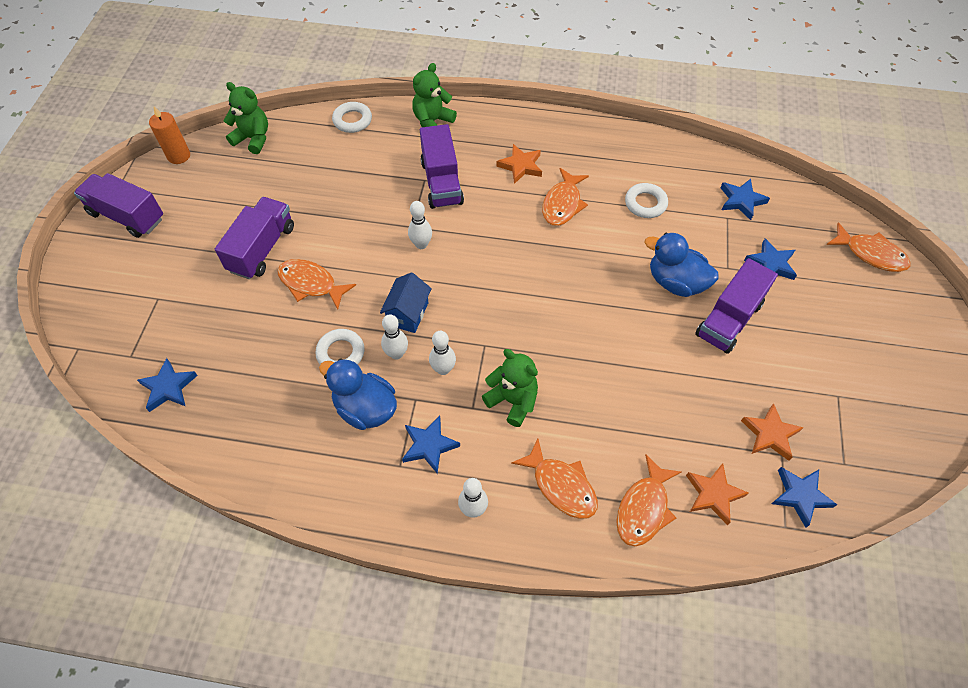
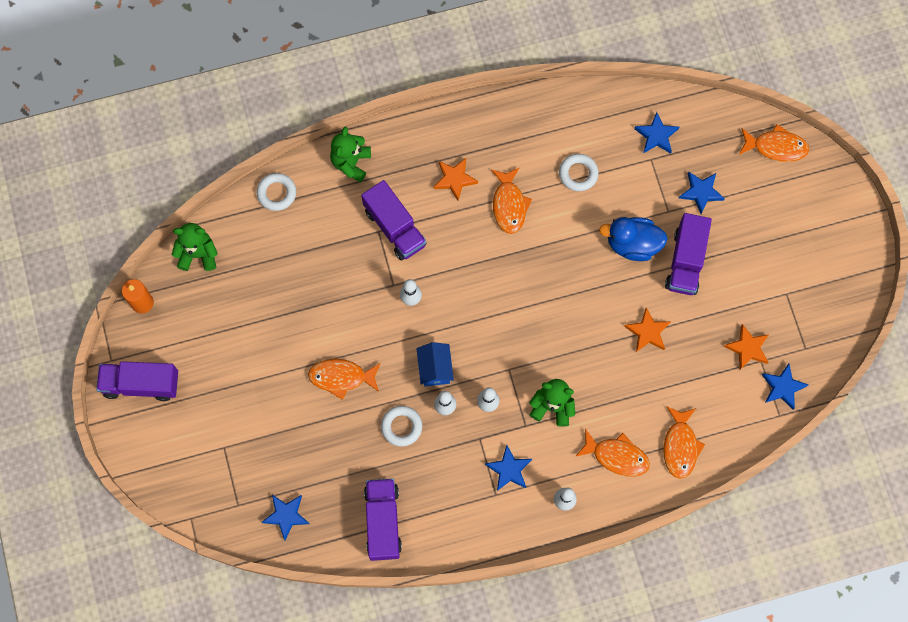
camera: 25 degrees left, 15 degrees up
(262, 249) = (280, 363): purple truck -> purple truck (383, 522)
(365, 408) = (446, 463): blue duck -> none
(713, 494) = (723, 413): orange star -> orange star (647, 332)

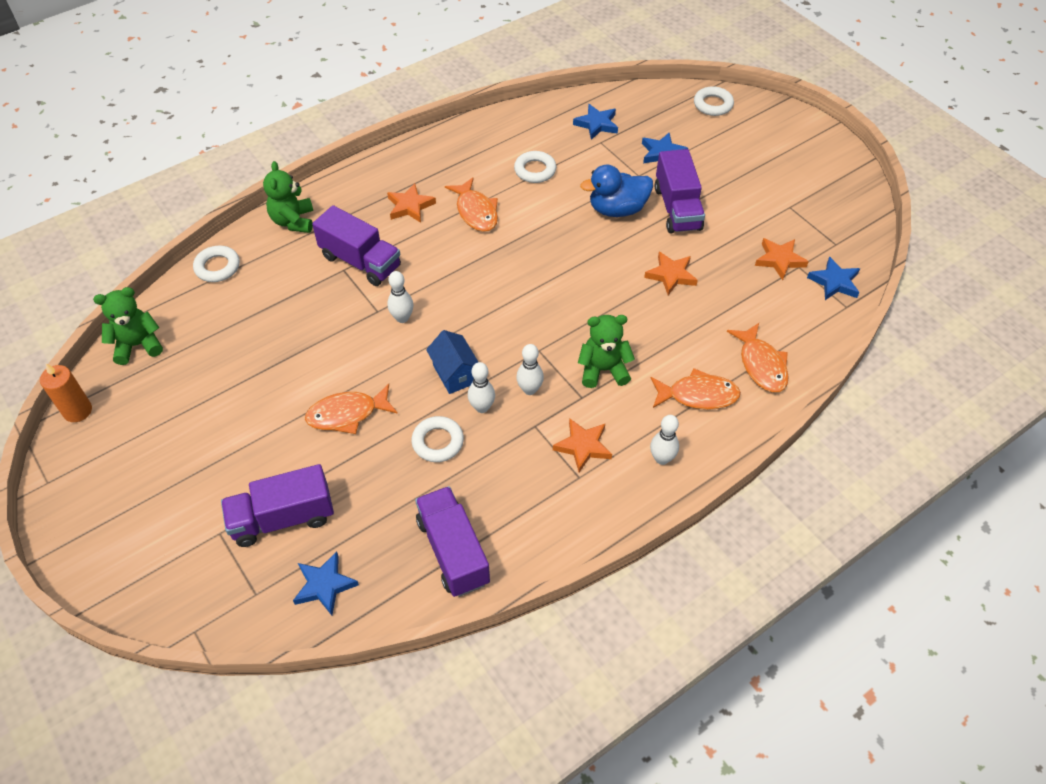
camera: 20 degrees left, 20 degrees down
(141, 384) = (92, 496): purple truck -> purple truck (283, 518)
(509, 469) = (583, 446): blue star -> orange star
(776, 147) = (713, 105): orange fish -> white ring

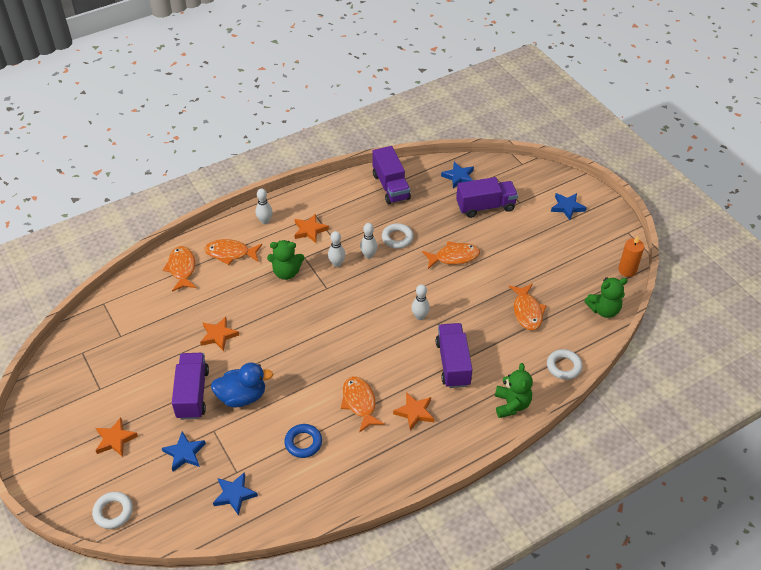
camera: 175 degrees left, 5 degrees down
(249, 335) = (527, 311): none -> orange fish
(360, 261) = (453, 363): purple truck -> purple truck turned 45 degrees clockwise
(455, 374) = (384, 276): blue house -> none
(535, 170) = (303, 443): white ring -> blue ring
(779, 260) = (132, 342): orange star -> orange star (115, 439)
(834, 282) = (101, 322): blue star -> blue star (567, 207)

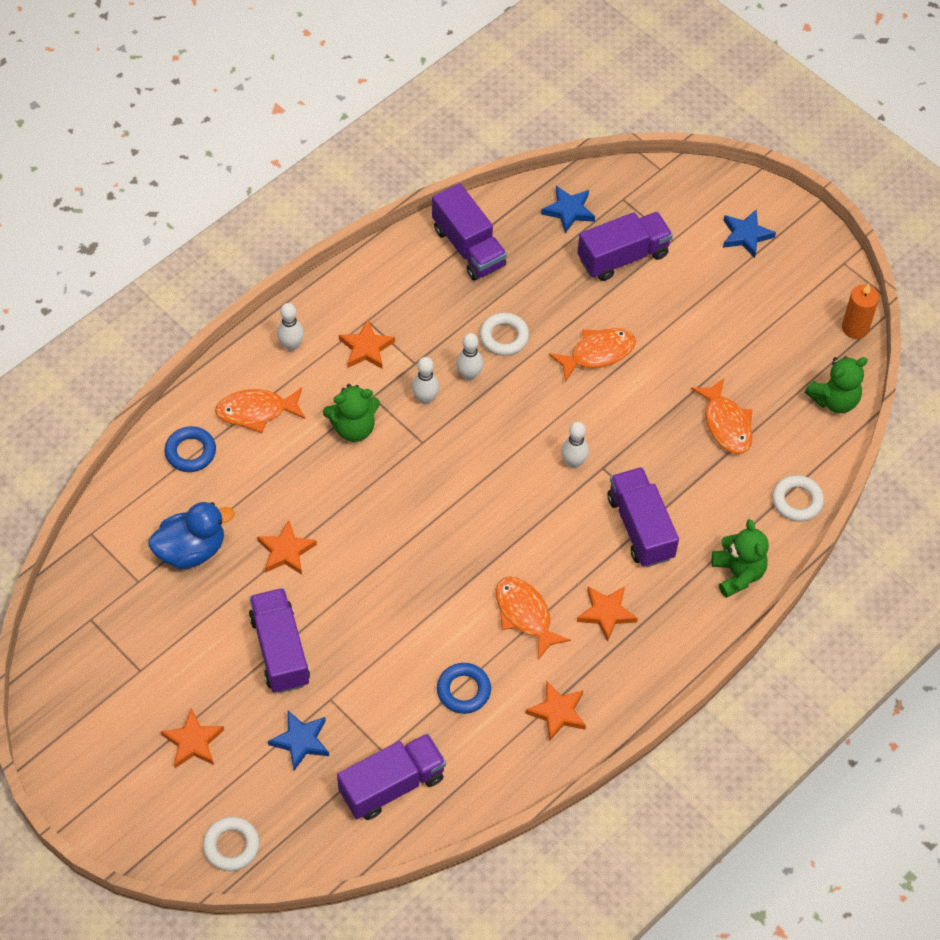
camera: 15 degrees left, 10 degrees up
(182, 269) = (190, 452): orange fish -> blue ring
(234, 494) = (392, 785): blue star -> purple truck
(242, 396) = (354, 639): blue duck -> blue duck (191, 550)
(362, 470) = (557, 712): none -> orange star

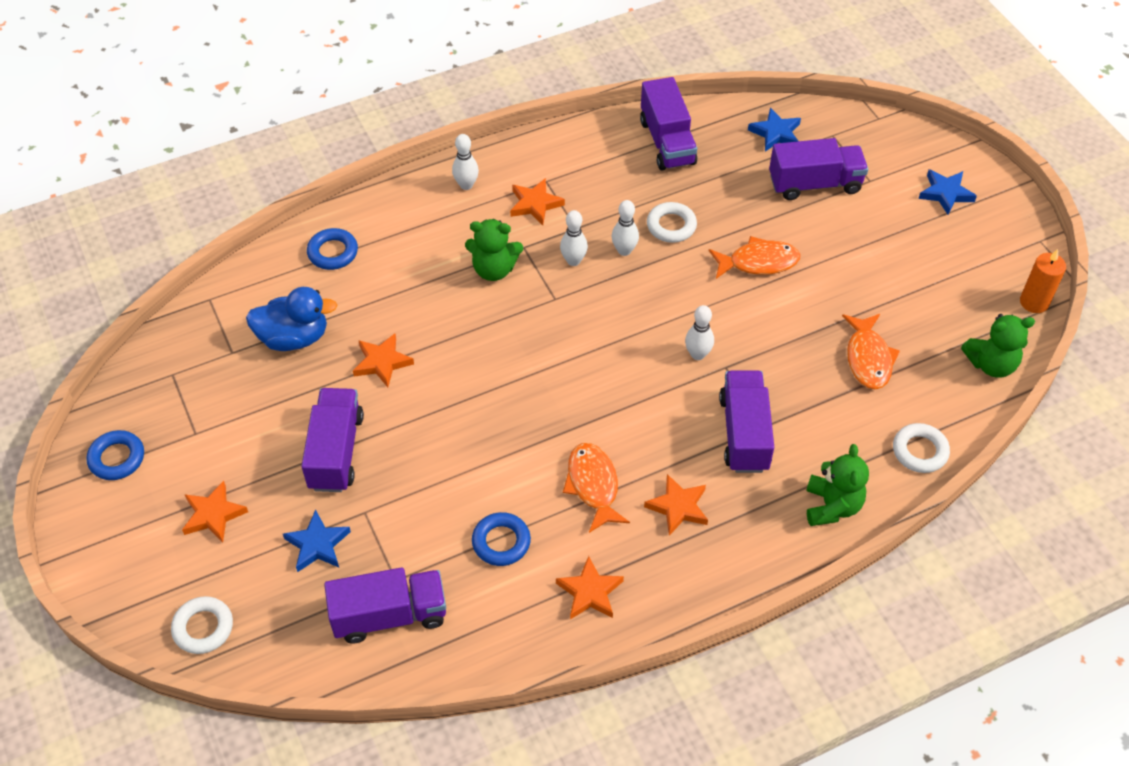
camera: 20 degrees right, 5 degrees down
(77, 716) = (117, 458): none -> blue ring
(256, 411) = (409, 233): orange fish -> none

